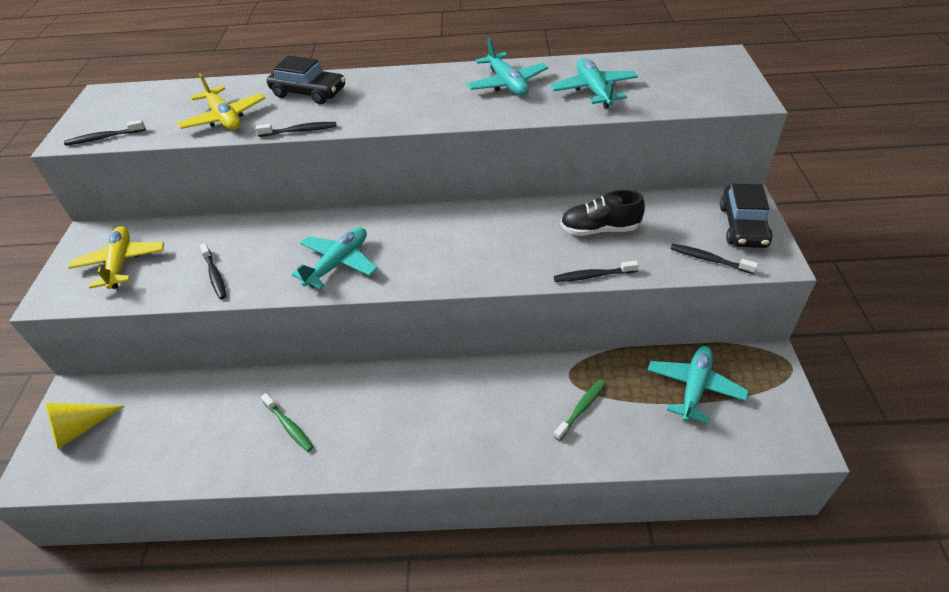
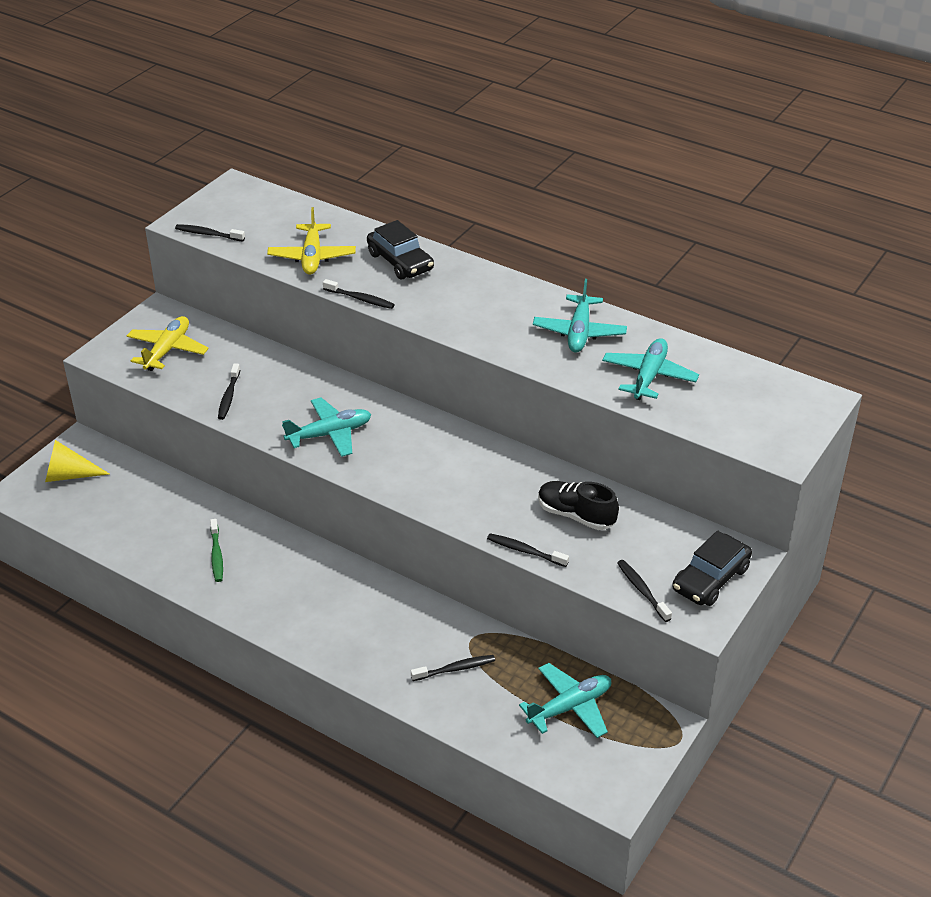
camera: 30 degrees right, 5 degrees down
(581, 408) = (455, 669): green toothbrush -> black toothbrush

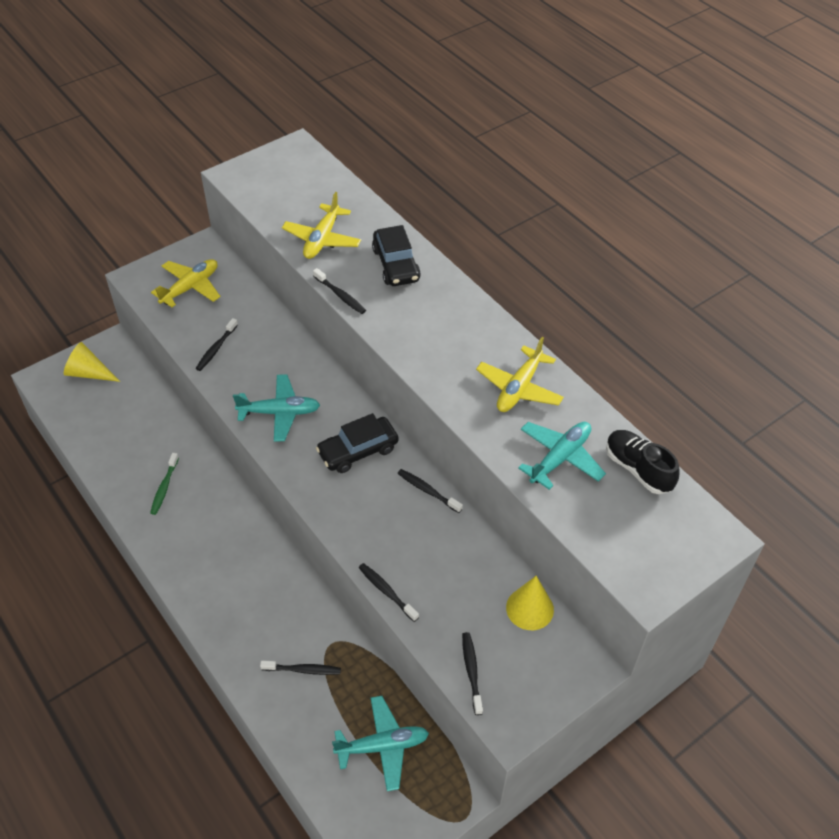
camera: 20 degrees right, 10 degrees up
(208, 234) = (247, 192): black toothbrush -> black toothbrush (427, 491)
(576, 515) = (451, 568): black shoe -> black shoe (638, 469)
(579, 332) = (519, 388): turquoise plane -> yellow plane
(667, 527) = (529, 608): none -> yellow cone
(710, 579) = (542, 681): black car -> black car (358, 451)

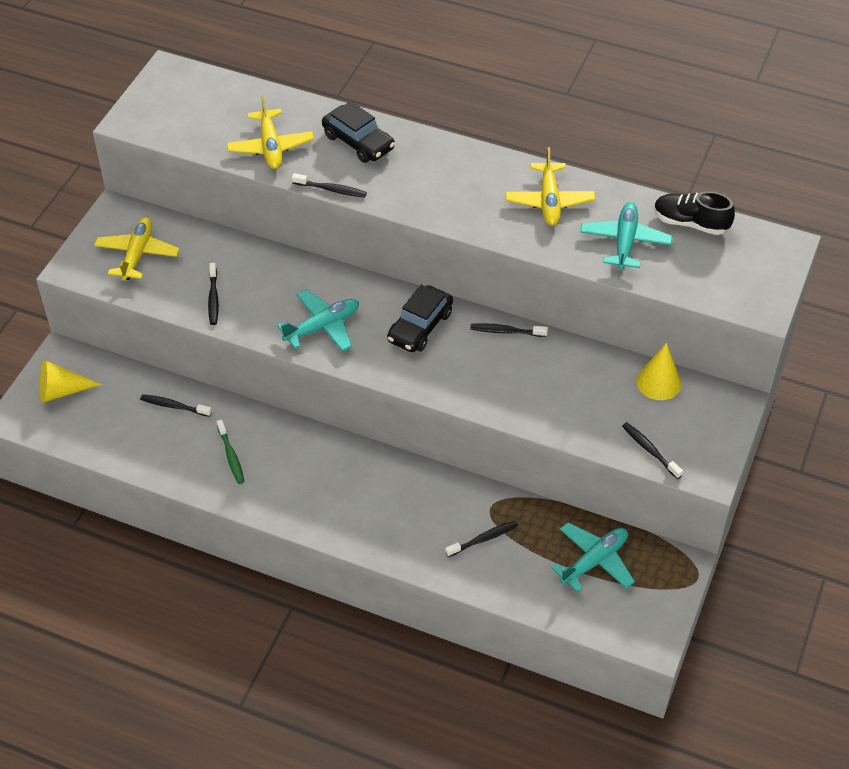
camera: 30 degrees left, 0 degrees up
(386, 591) = (536, 425): black toothbrush -> black toothbrush (174, 406)

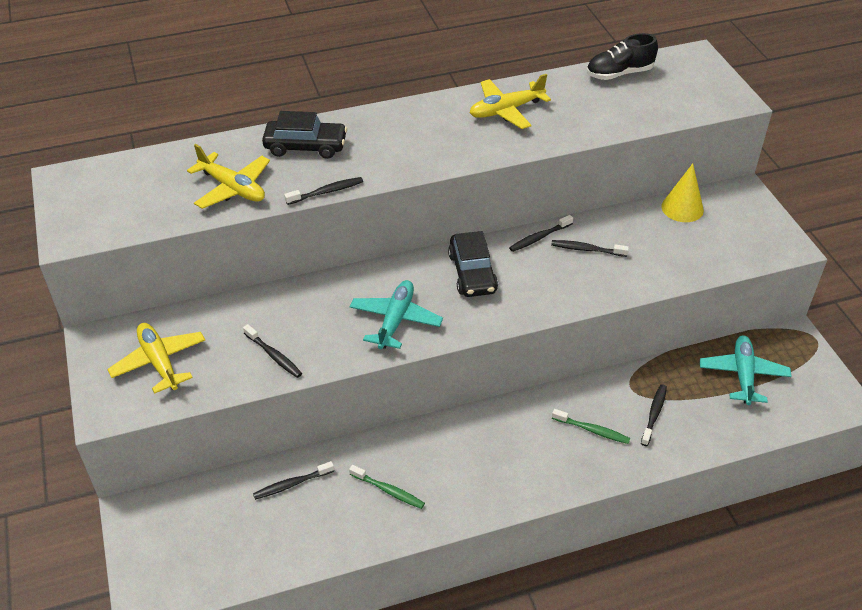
camera: 40 degrees left, 5 degrees down
(62, 391) = (168, 543): yellow cone -> none
(421, 517) = (592, 430): none -> green toothbrush
(549, 201) = (506, 110): yellow plane -> yellow plane turned 105 degrees clockwise
(624, 242) = (593, 108): turquoise plane -> none
(650, 450) = (735, 256): black toothbrush -> black toothbrush (586, 249)

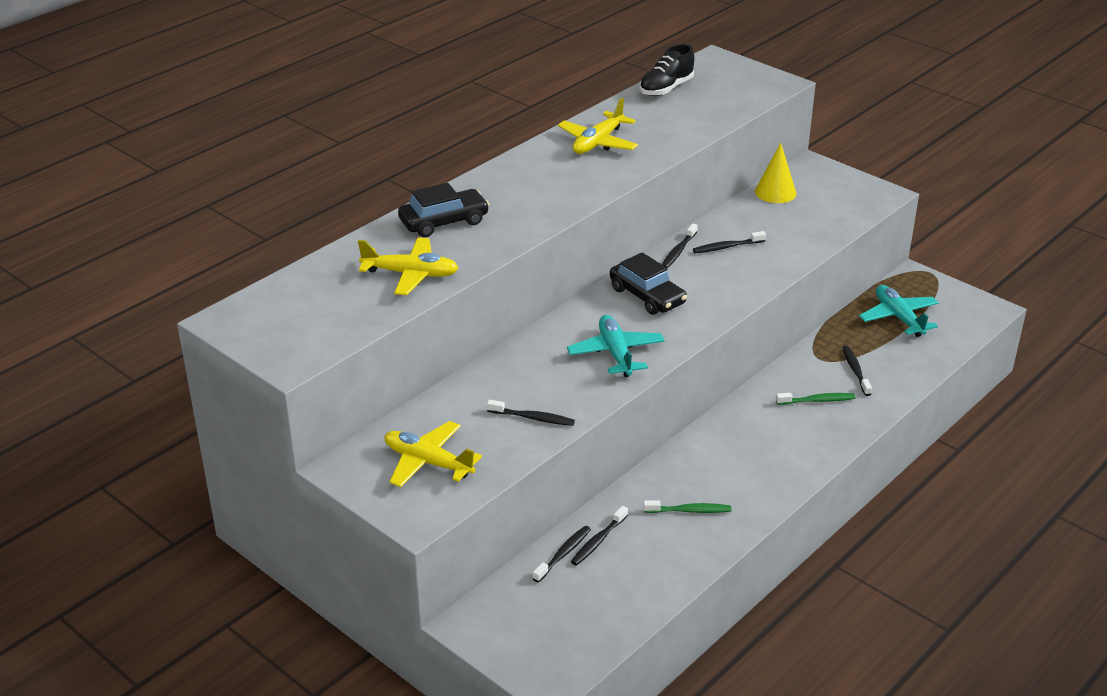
camera: 30 degrees left, 10 degrees down
(326, 192) = (504, 250): black toothbrush -> black toothbrush (563, 554)

